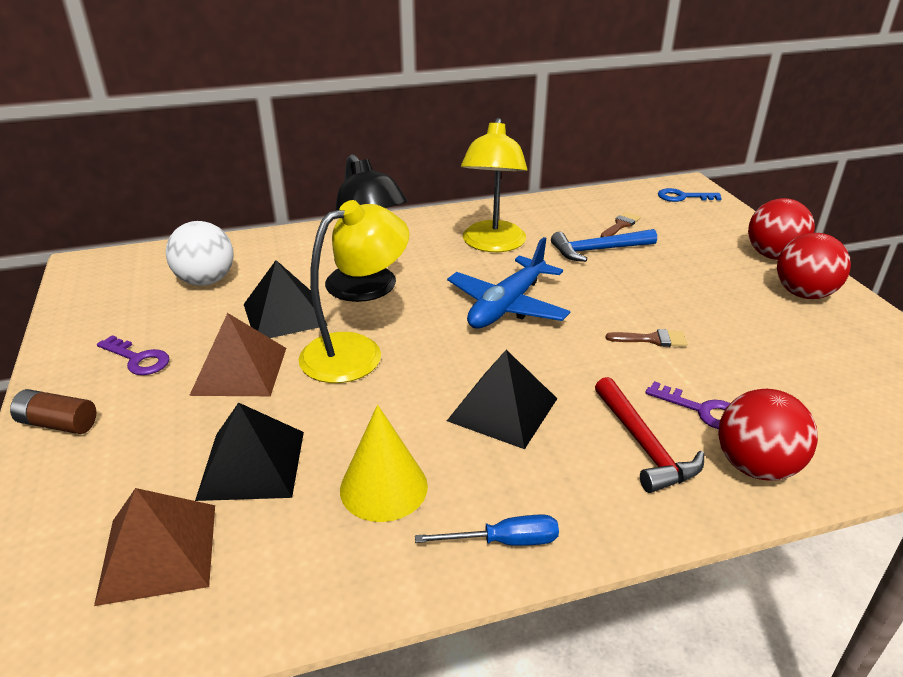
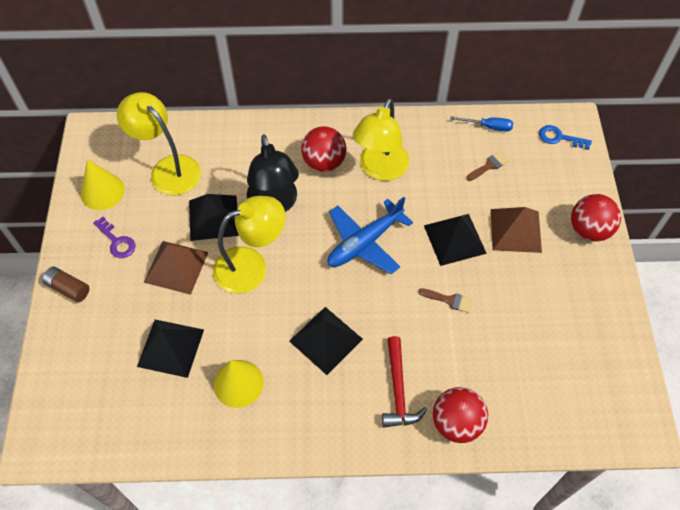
camera: 15 degrees right, 25 degrees up
(109, 314) = (102, 191): none -> yellow cone
(158, 552) = (114, 397): brown pyramid -> brown pyramid (515, 230)
(206, 281) = (168, 169): white ball -> yellow lamp
(504, 541) = (291, 437): blue screwdriver -> blue screwdriver (488, 127)
(598, 250) = (457, 194): blue hammer -> none
(621, 285) = (454, 239): none -> black pyramid
(701, 410) = (448, 371): purple key -> none
(803, 294) = (584, 279): red ball -> red ball (324, 162)

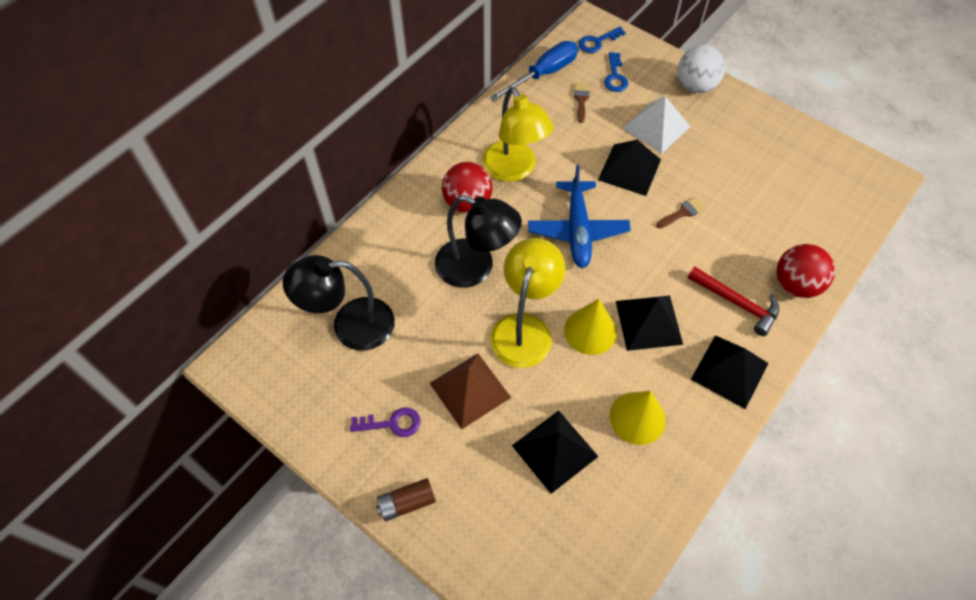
camera: 50 degrees left, 0 degrees up
(102, 191) = (319, 399): yellow cone -> yellow cone (590, 331)
(168, 169) = (350, 325): yellow lamp -> black lamp
(213, 218) = (444, 324): black pyramid -> black pyramid (730, 371)
(488, 127) = (544, 74): blue screwdriver -> blue screwdriver, size x1.71
(515, 230) = (656, 127): brown pyramid -> white pyramid
(537, 171) = (615, 76): none -> blue key
(589, 230) = (695, 86): red ball -> white ball

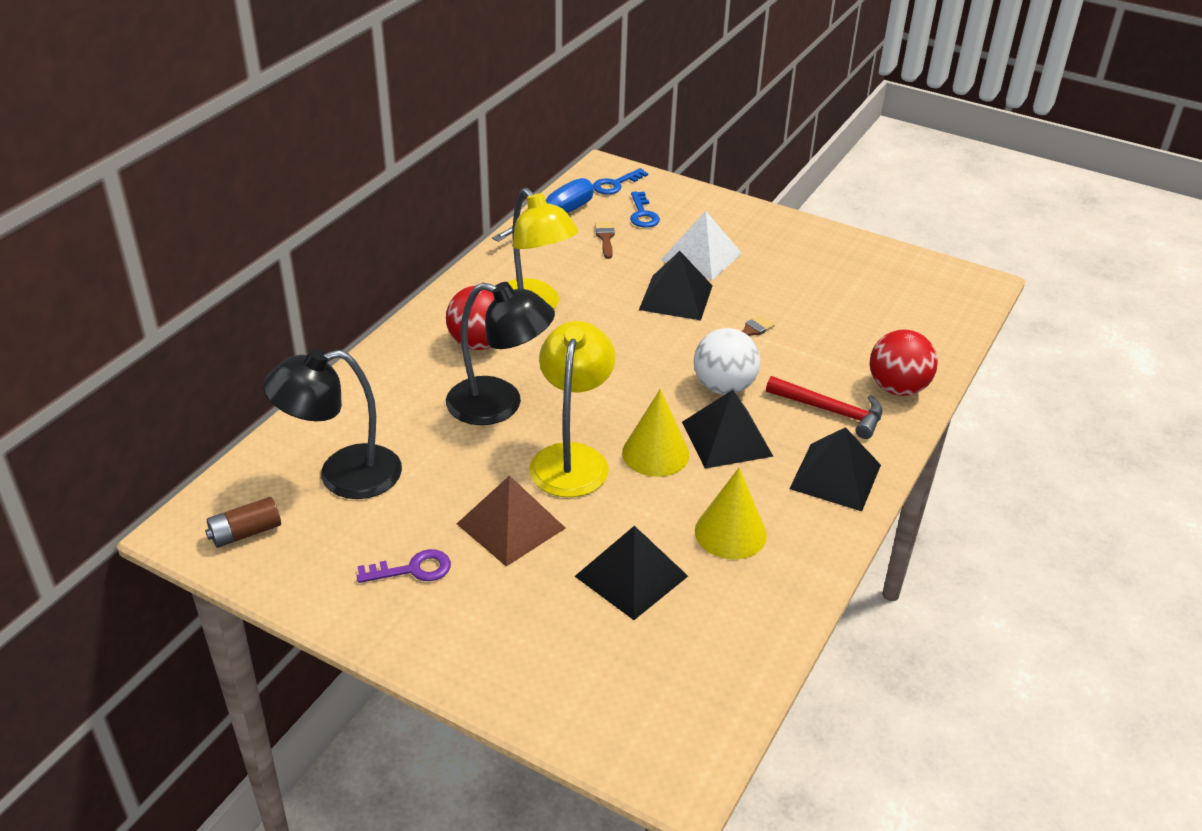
camera: 10 degrees left, 20 degrees down
(406, 503) = (444, 650): brown battery -> brown battery (245, 533)
(577, 230) = (622, 359): blue plane -> none
(695, 86) = (741, 216): white ball -> white ball (724, 387)

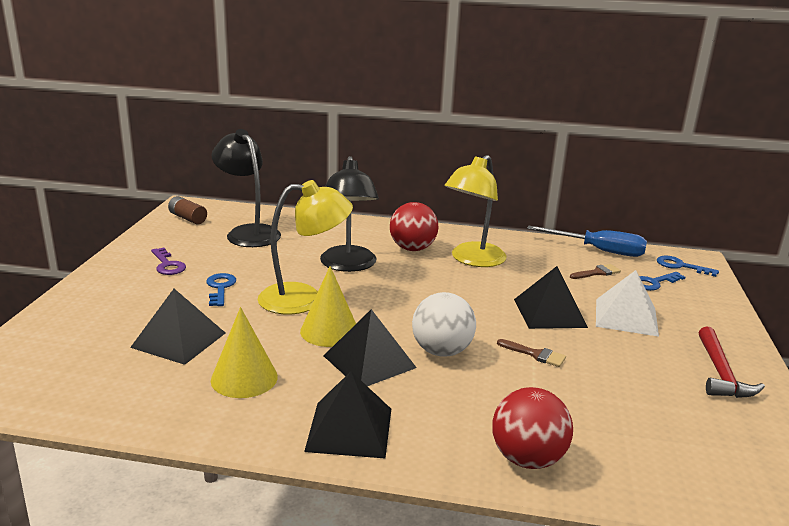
camera: 70 degrees right, 15 degrees down
(511, 525) = (220, 288): brown pyramid -> blue key
(831, 411) = (451, 416): red hammer -> red hammer (720, 373)

